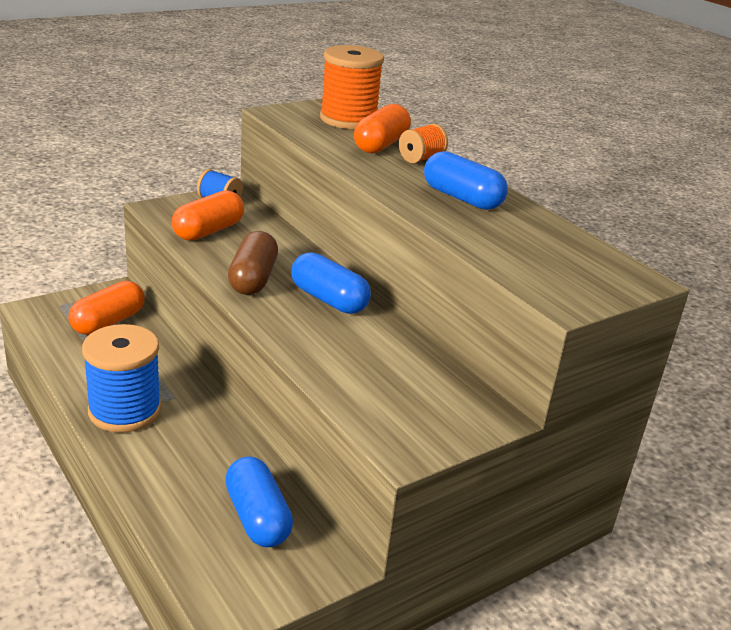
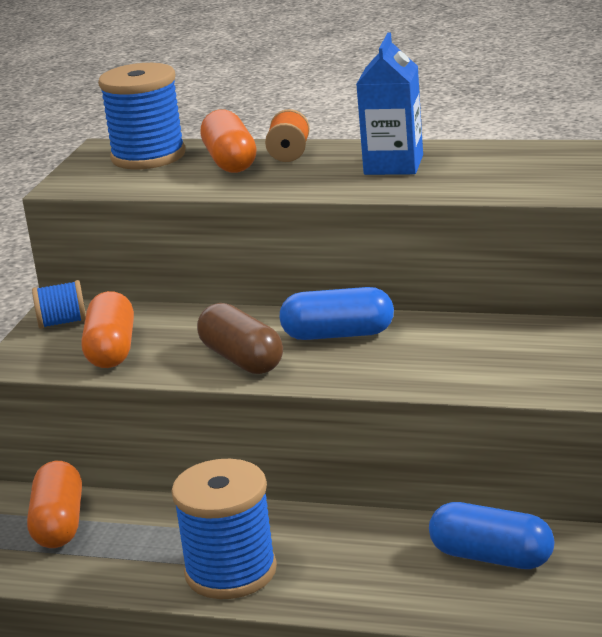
camera: 35 degrees left, 5 degrees down
(348, 119) = (148, 156): orange spool -> blue spool
(462, 198) = (393, 165): blue capsule -> blue carton

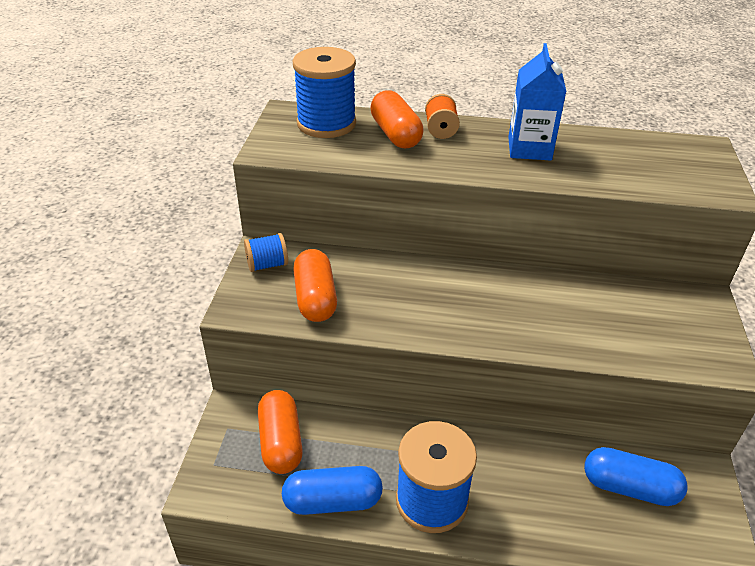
camera: 10 degrees left, 15 degrees up
(242, 359) = (425, 314): brown capsule -> none
(338, 335) = (493, 290): blue capsule -> blue capsule (332, 501)

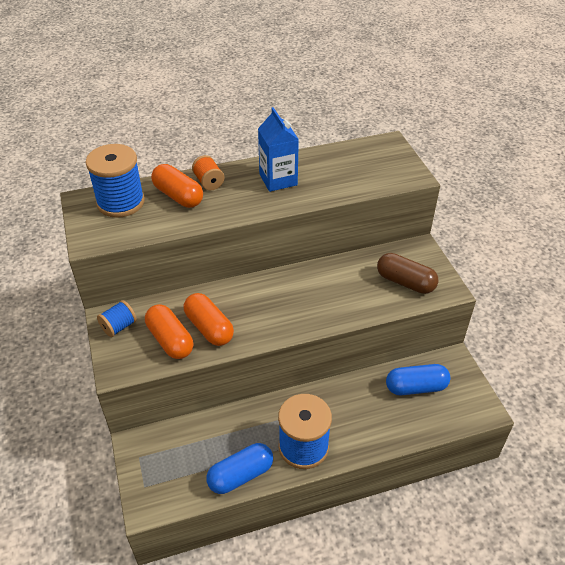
camera: 25 degrees left, 5 degrees up
(280, 442) = (183, 451): orange capsule -> orange capsule (209, 328)
(663, 333) = (405, 282): none -> brown capsule

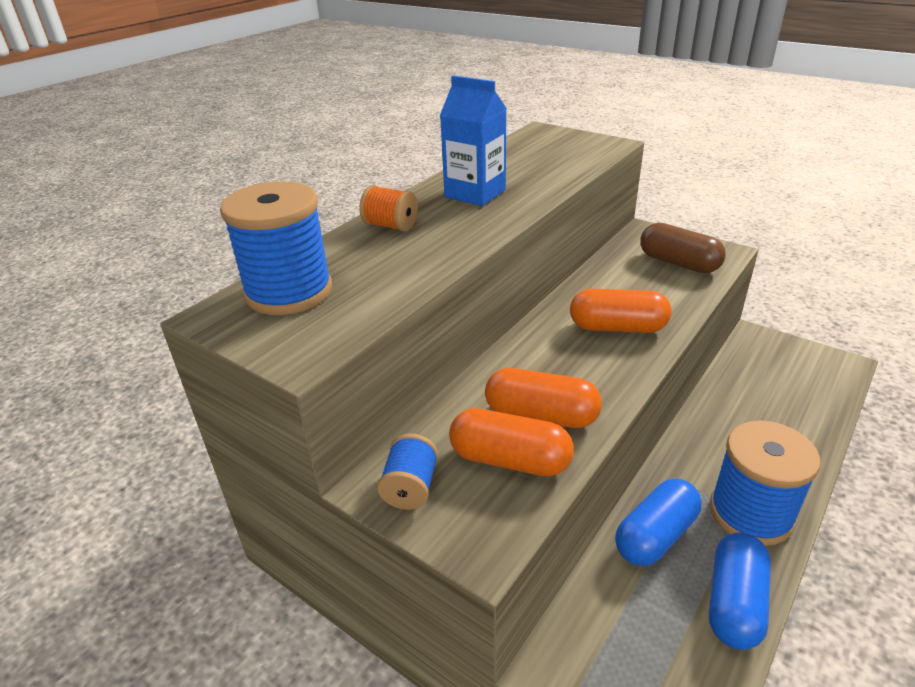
camera: 35 degrees left, 10 degrees down
(178, 196) = (369, 253): orange capsule -> orange capsule (617, 327)
(405, 282) = (678, 263): brown capsule -> brown capsule turned 45 degrees clockwise
(416, 387) = (762, 380): blue capsule -> blue capsule (655, 535)

